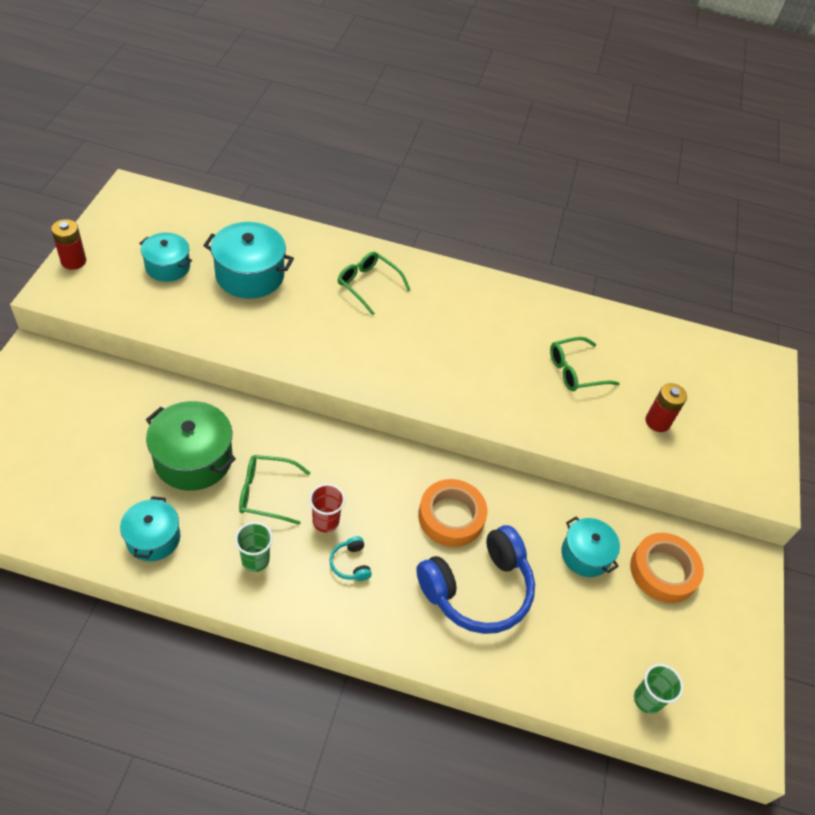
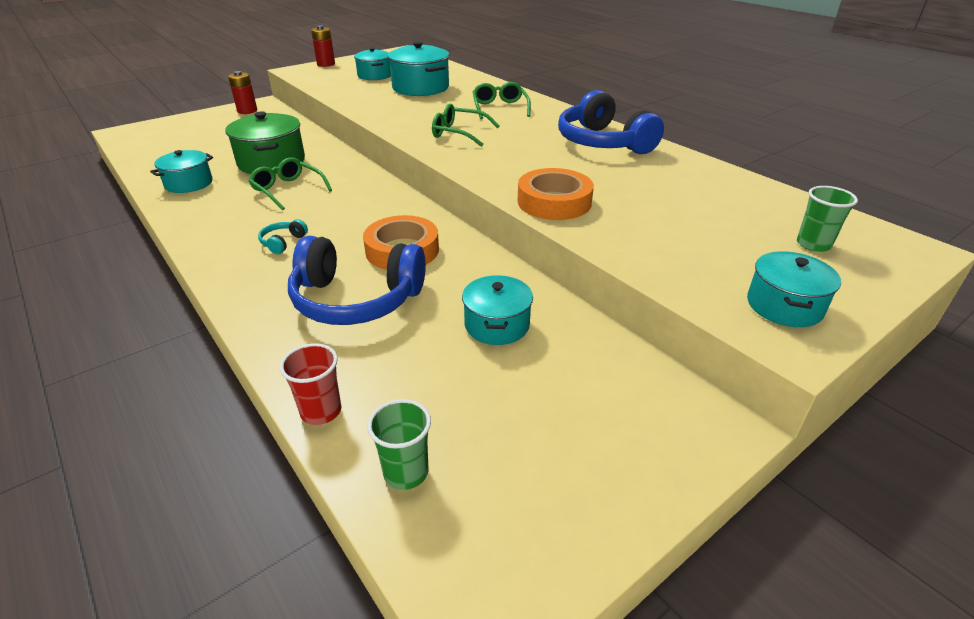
camera: 45 degrees right, 15 degrees down
(255, 560) = (226, 215): green cup -> green cup (813, 244)
(325, 521) = (303, 216): red cup -> red cup (321, 411)
(505, 310) = (603, 142): none -> blue headphones
(576, 371) = (630, 187): green glasses -> green glasses (459, 133)
(657, 422) = (687, 241): red battery -> red battery (247, 111)
(663, 571) = (575, 377): orange tape -> orange tape (554, 202)
(745, 460) = (784, 306): none -> turquoise pot

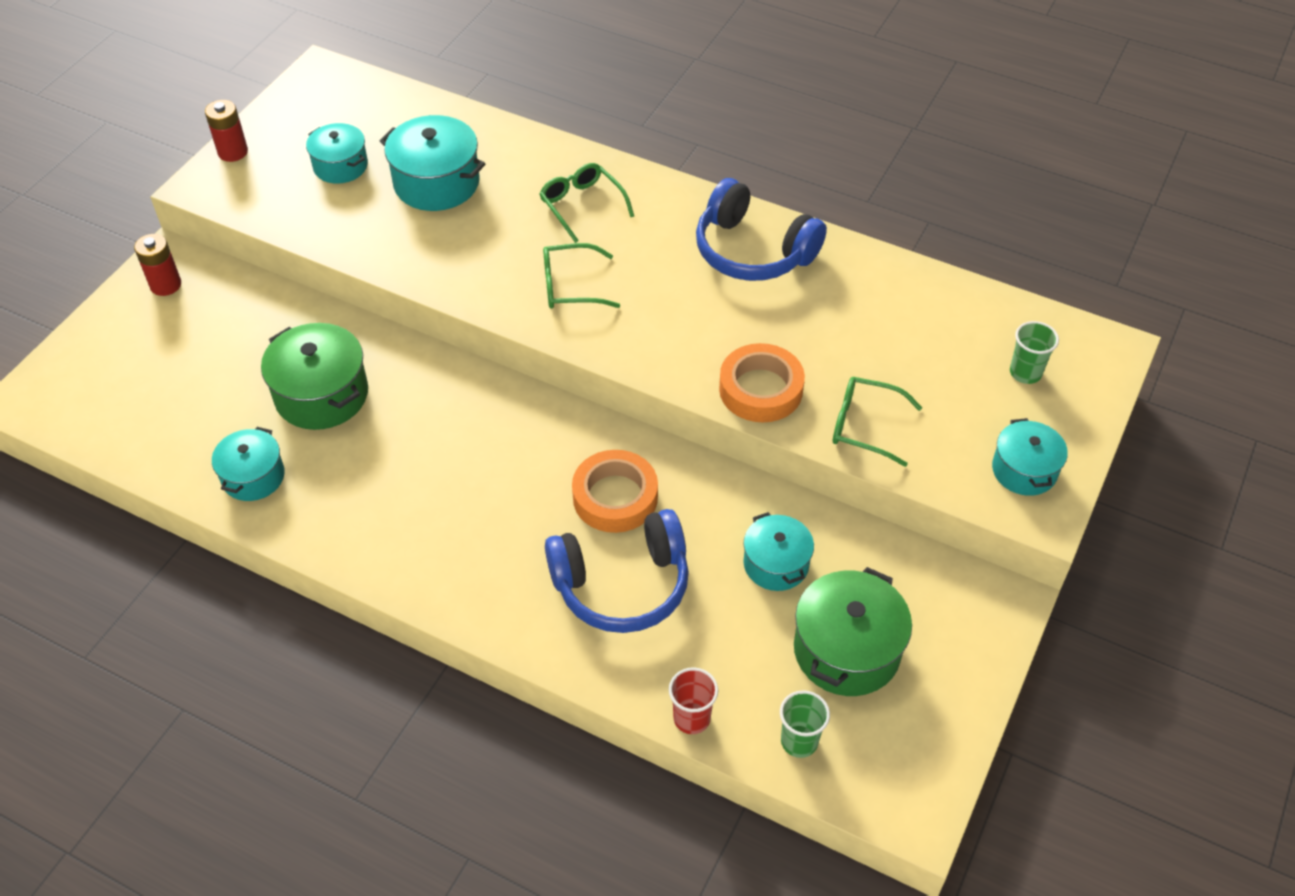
camera: 25 degrees left, 15 degrees up
(283, 242) = (474, 534): turquoise headphones -> none
(288, 190) = (397, 443): green glasses -> green glasses (865, 426)
(516, 410) = (847, 650): none -> green pot

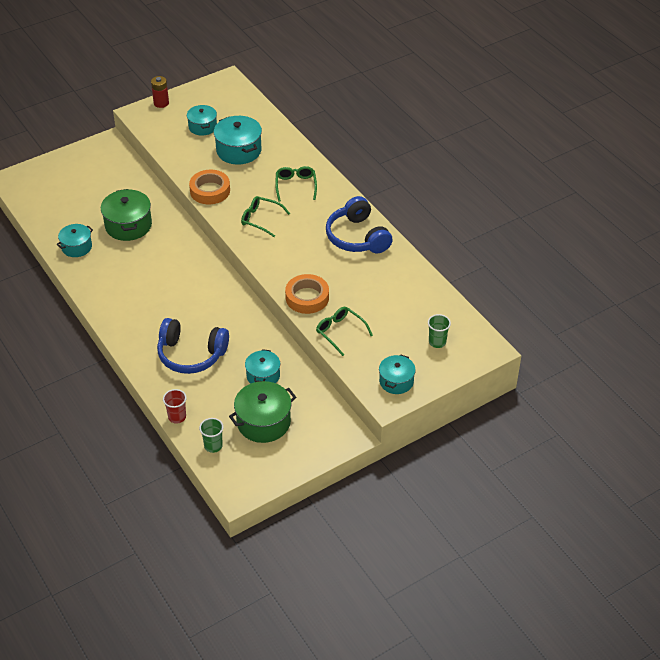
camera: 30 degrees right, 5 degrees down
(165, 285) = (99, 153): red battery -> none
(615, 497) = (217, 319): orange tape -> orange tape (210, 191)

